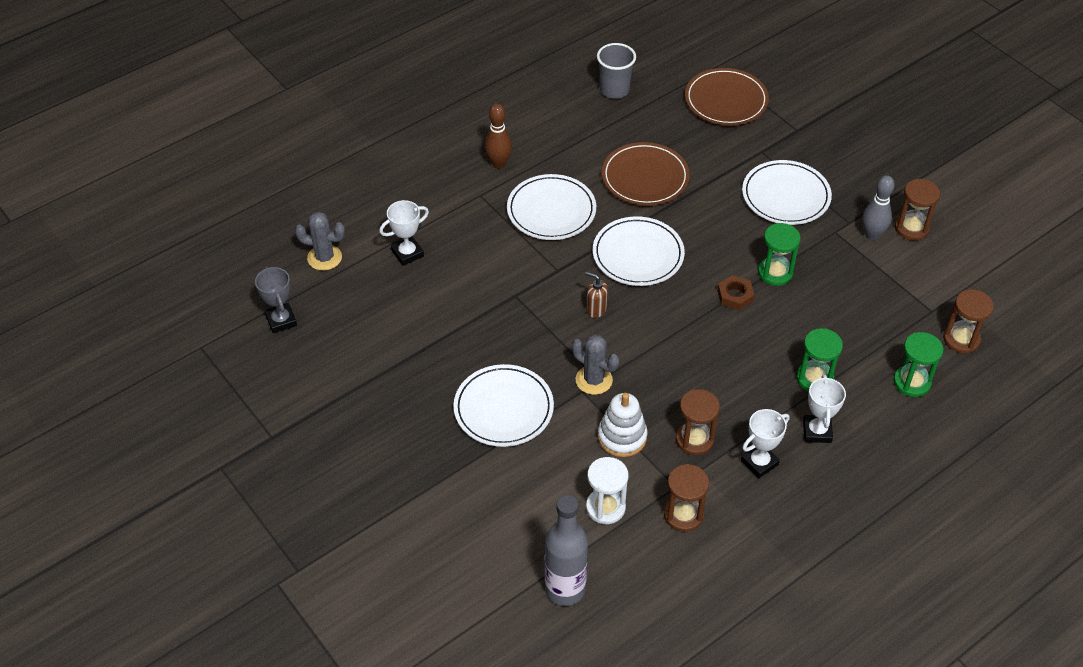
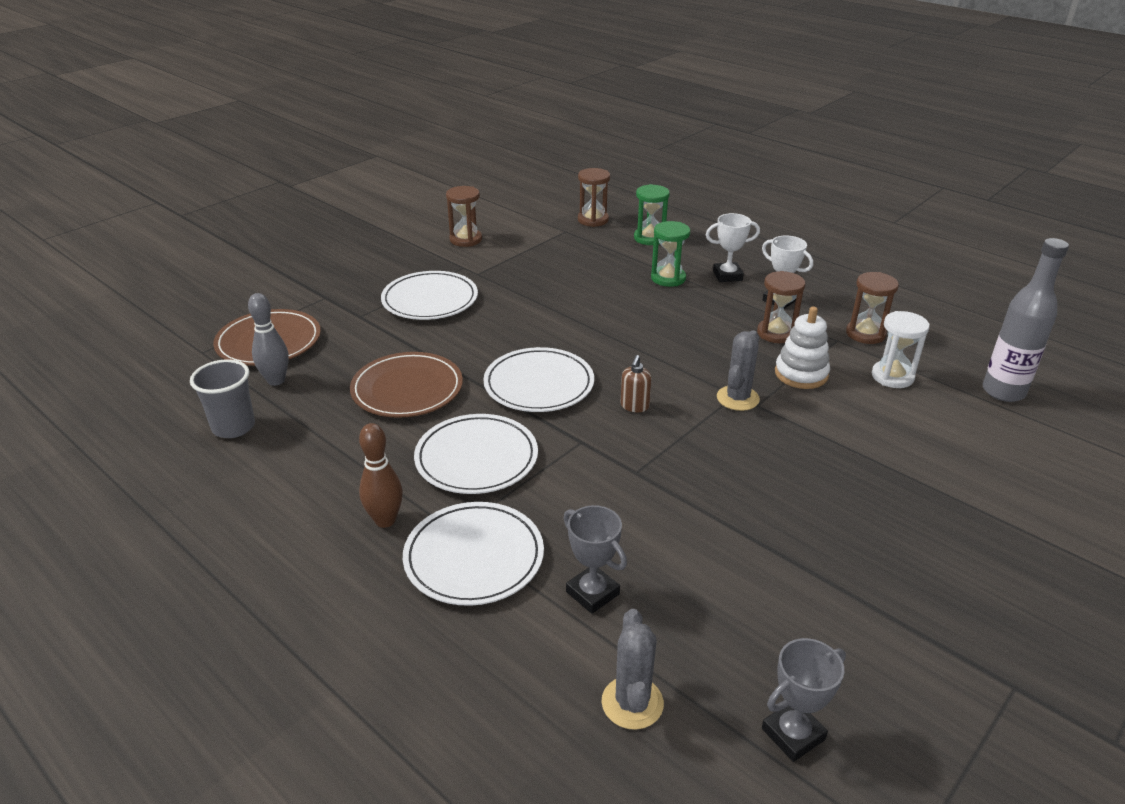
camera: 100 degrees left, 15 degrees down
(407, 253) = (592, 593): white trophy -> grey trophy
(503, 408) = (816, 459): white plate -> white plate (474, 557)
(735, 296) = (581, 321): brown nut -> none
(775, 273) = (542, 301): green hourglass -> none
(872, 235) = (478, 256): grey bowling pin -> grey bowling pin (276, 380)

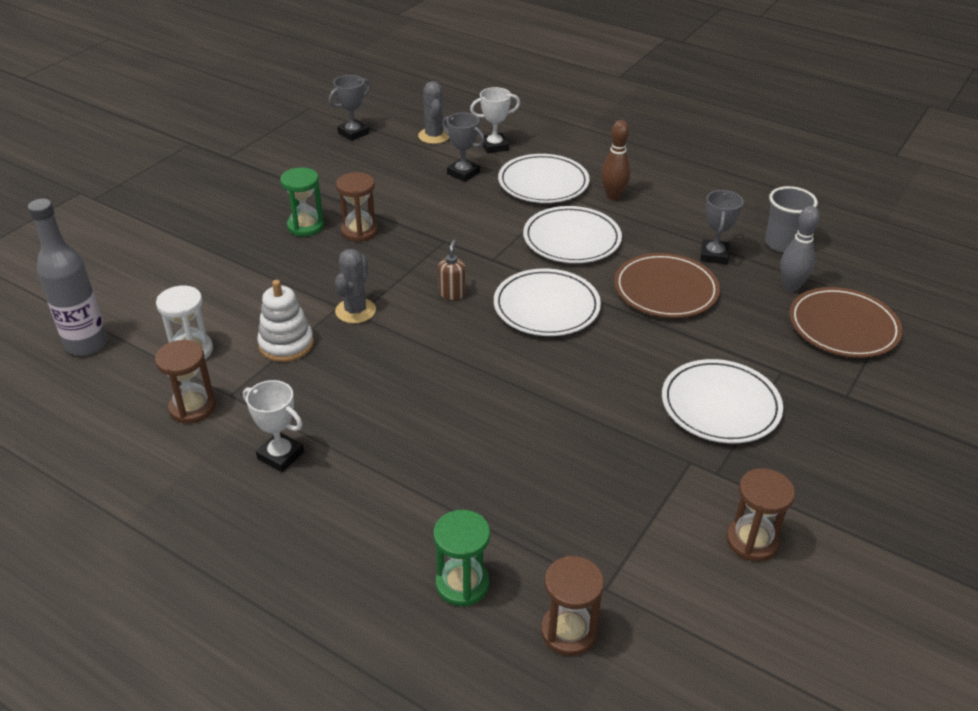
camera: 170 degrees right, 5 degrees up
(324, 421) = (714, 255): none -> grey trophy
(668, 278) = (428, 483): green hourglass -> green hourglass (305, 226)
(727, 276) = (343, 499): white trophy -> white trophy (494, 146)
(776, 333) = (299, 397): brown hourglass -> brown hourglass (359, 231)

